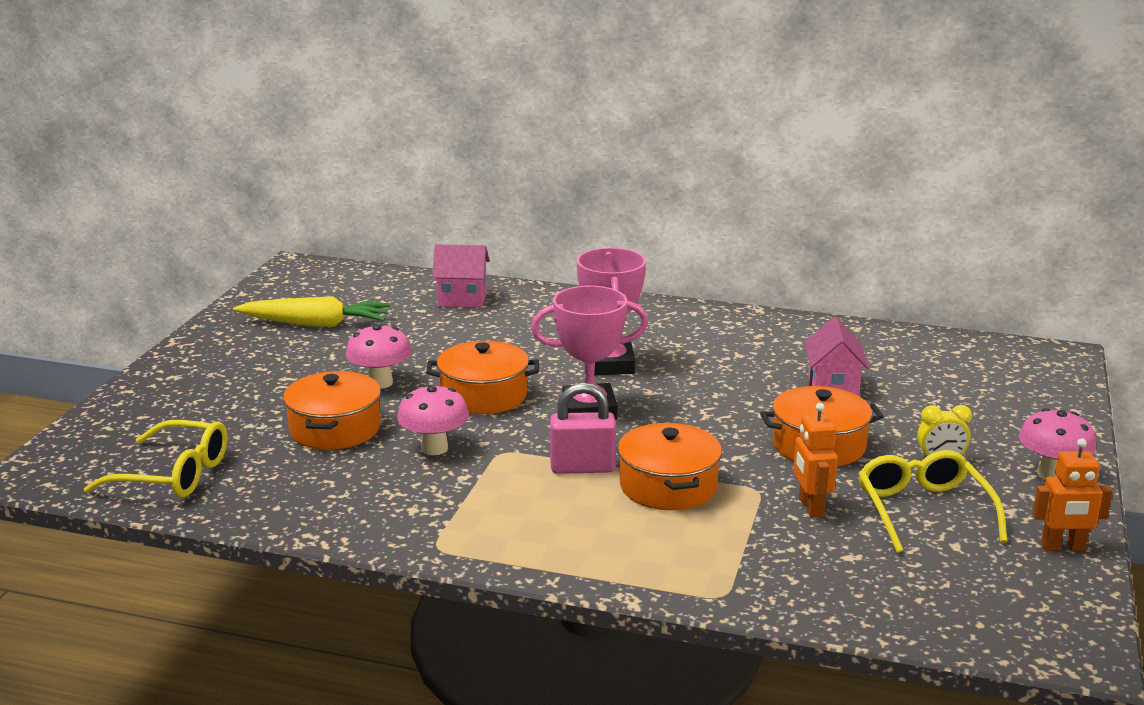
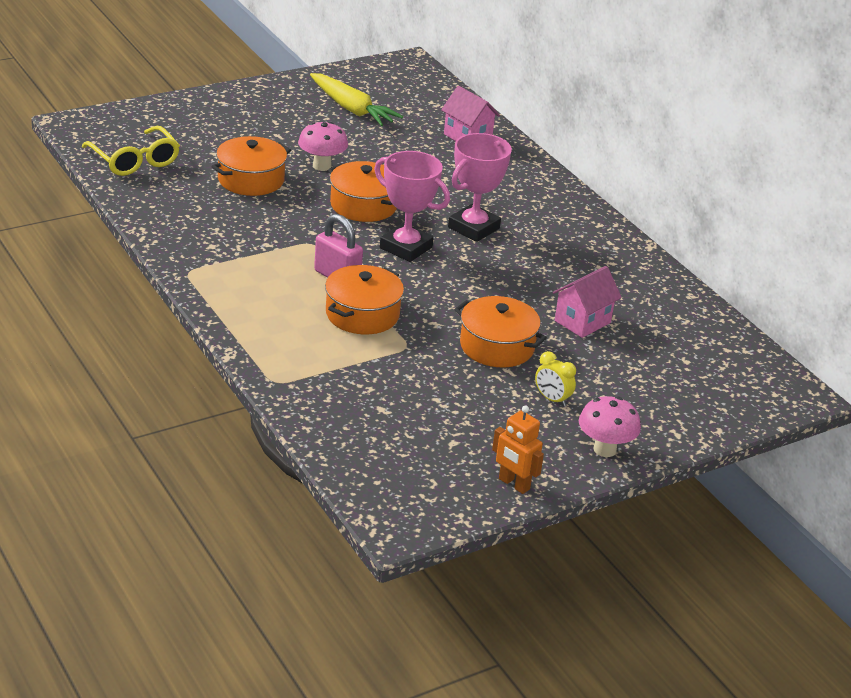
camera: 40 degrees right, 10 degrees up
(434, 448) = (281, 220): pink mushroom -> none
(810, 507) = (416, 373): orange robot -> none
(924, 511) = (476, 416): yellow glasses -> none

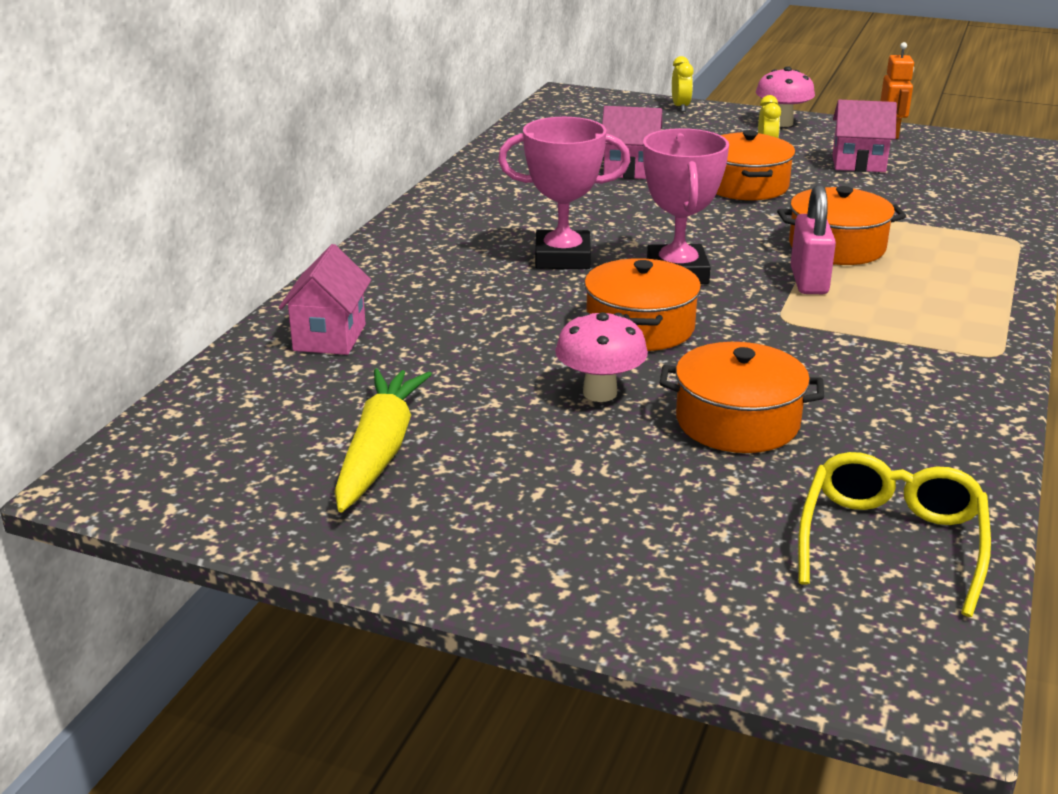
camera: 125 degrees left, 5 degrees down
(474, 420) = (858, 163): none -> pink house
(703, 427) = (680, 107): none -> yellow clock

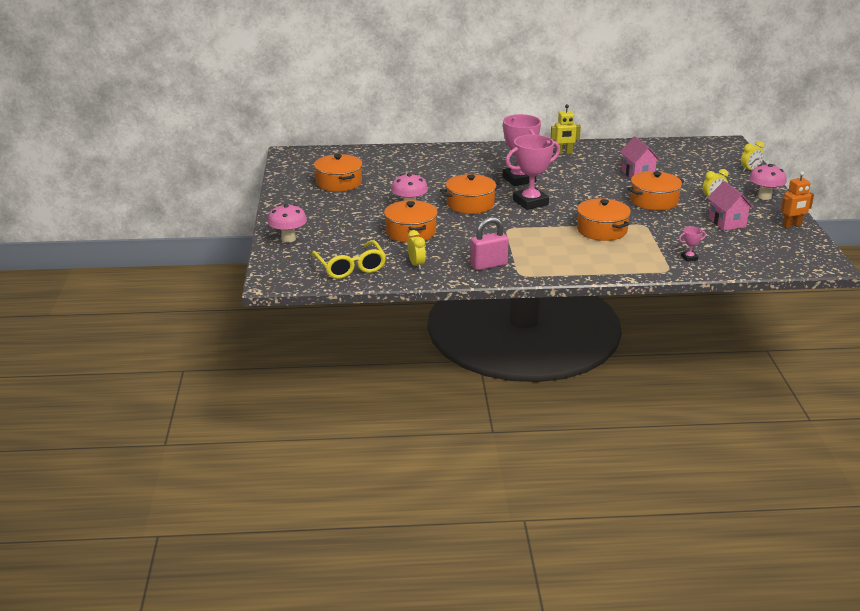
camera: 65 degrees right, 0 degrees up
(329, 337) = (406, 158): pink house -> none
(379, 451) = (339, 183): yellow carrot -> orange pot
(480, 197) = (563, 153): none -> yellow robot
(673, 606) = (288, 239): none -> pink mushroom
(808, 281) = (554, 229): pink padlock -> pink padlock (488, 265)
(891, 543) = (350, 267): yellow glasses -> yellow glasses turned 75 degrees clockwise
(913, 453) = (416, 265): none -> yellow clock
(974, 215) = (689, 258): none -> pink trophy

